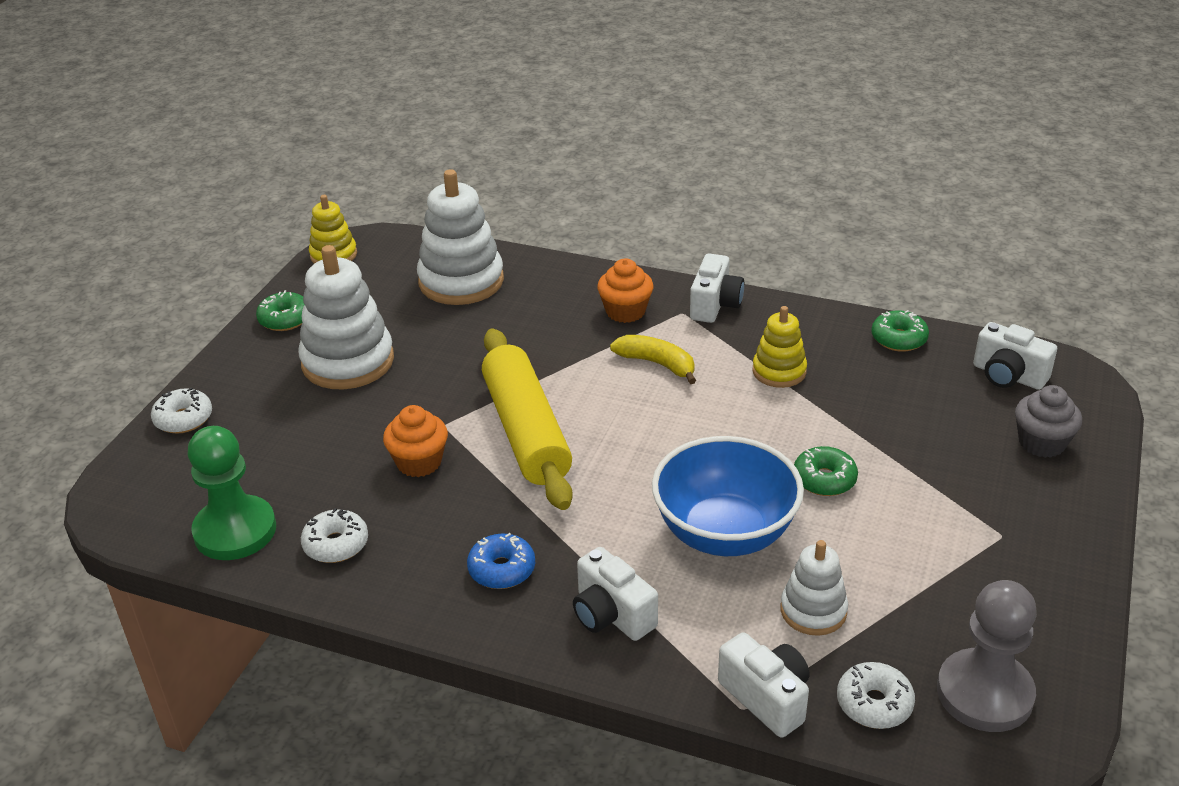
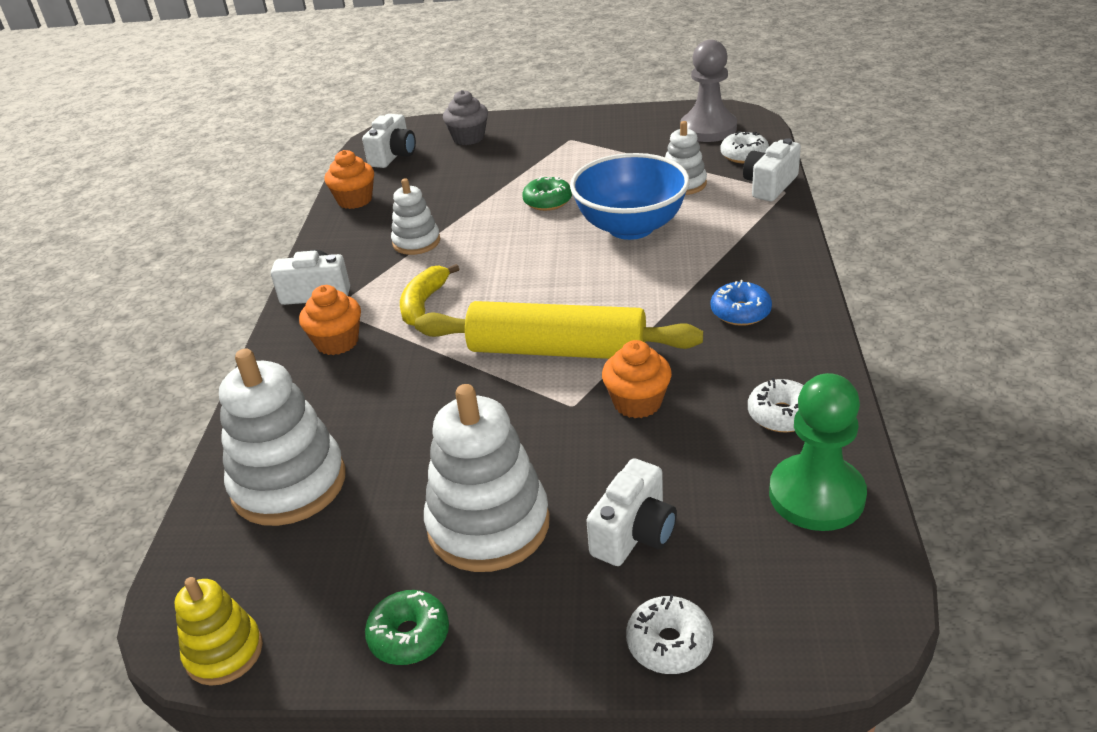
camera: 105 degrees left, 0 degrees up
(526, 431) = (557, 350): yellow rolling pin -> yellow rolling pin turned 45 degrees clockwise
(611, 615) = (747, 252): white camera -> white camera (634, 533)
(779, 371) = (416, 242): yellow stacking toy -> white stacking toy
(898, 339) = (355, 200): green donut -> orange cupcake

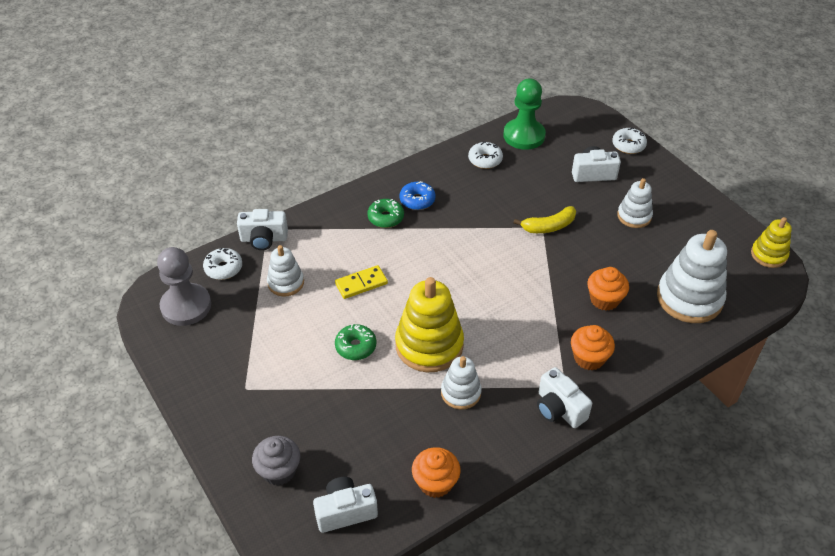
camera: 130 degrees left, 10 degrees up
(409, 636) = (701, 208): green donut -> green donut (386, 218)
(424, 303) = (520, 340): yellow banana -> yellow banana (549, 226)
(488, 525) = (634, 216): white stacking toy -> white stacking toy, size x0.57
(494, 243) = (429, 345): none -> yellow stacking toy
(557, 350) = (508, 254): yellow rolling pin -> none
(631, 227) = (361, 283): blue bowl -> yellow domino
(637, 402) = (519, 206): orange cupcake -> orange cupcake (604, 299)

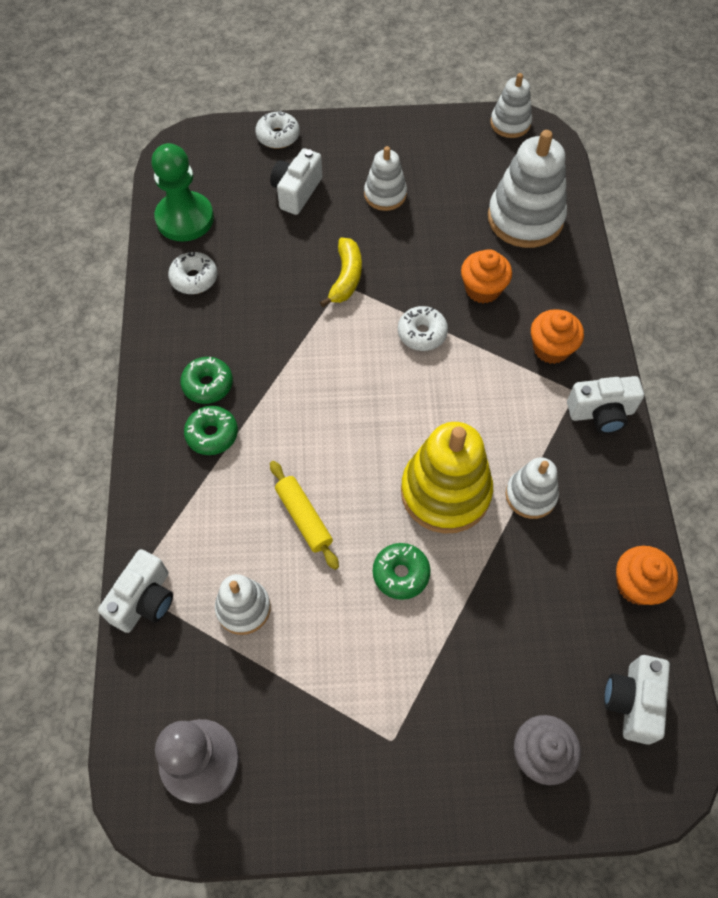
camera: 60 degrees left, 15 degrees up
(223, 268) = (162, 678): white donut -> white donut (422, 333)
(361, 283) = (304, 518): yellow domino -> yellow rolling pin
(417, 200) = (208, 384): blue donut -> green donut
(768, 255) = (510, 123): yellow stacking toy -> white stacking toy

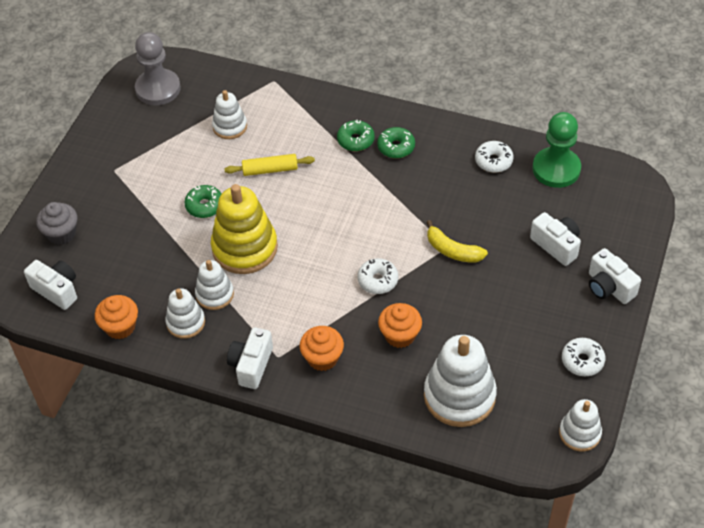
camera: 115 degrees right, 10 degrees down
(144, 600) = (261, 85): white camera -> white camera (609, 287)
(278, 136) = (627, 251): white donut -> white donut (582, 361)
(385, 194) = (529, 304): white stacking toy -> white stacking toy (185, 322)

